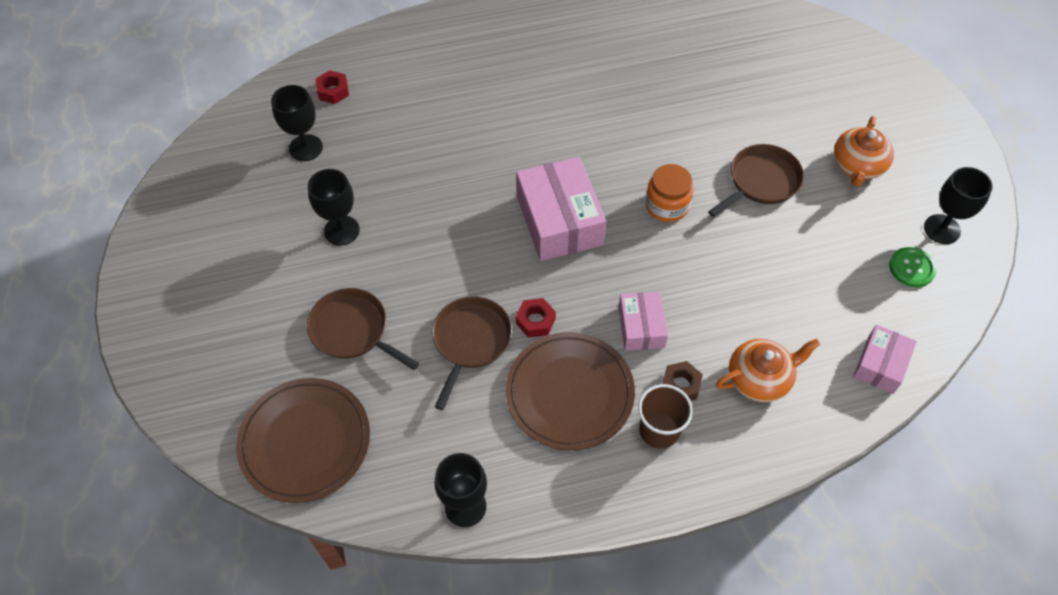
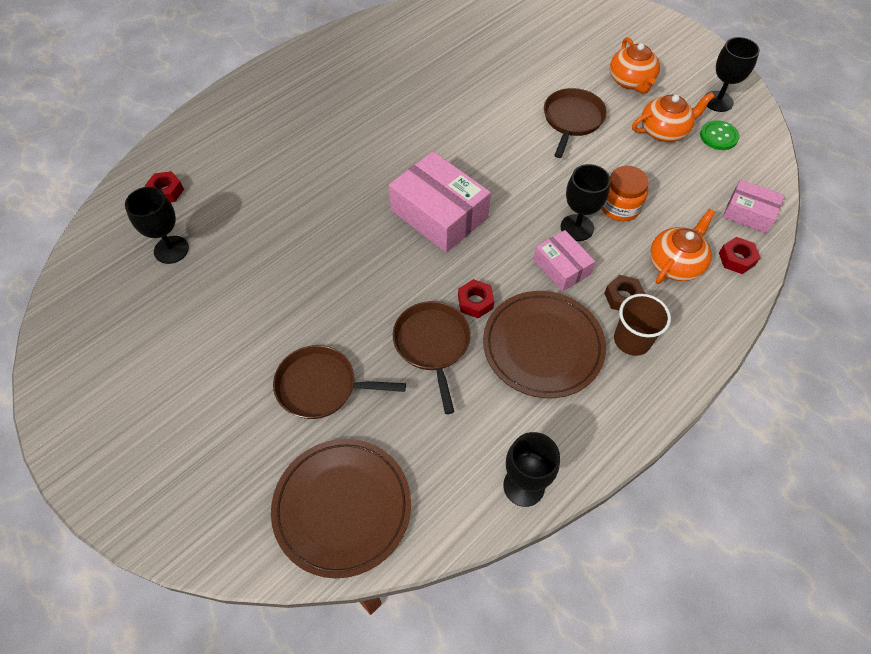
camera: 30 degrees left, 0 degrees up
(341, 230) = (253, 305): black goblet -> black goblet (577, 228)
(667, 205) = (515, 166): orange jar -> orange jar (620, 207)
(829, 405) = (736, 259): none -> red nut
(854, 236) = (664, 131): none -> orange teapot
(880, 365) = (748, 213): pink box -> pink box turned 60 degrees counterclockwise

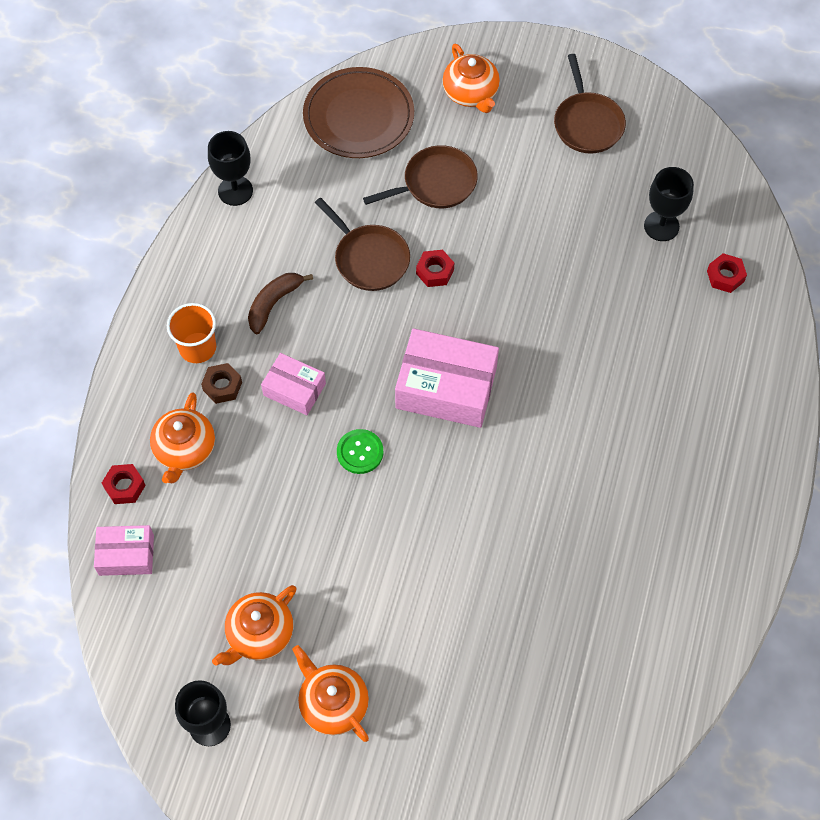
camera: 150 degrees right, 5 degrees up
(209, 470) = (471, 93): none -> orange teapot
(475, 302) = (355, 314): red nut -> red nut (435, 271)
(543, 346) = (274, 303): brown plate -> brown banana
(572, 119) = (375, 594): brown pan -> brown pan (587, 124)
(577, 228) = (300, 442): black goblet -> none
(620, 207) = (267, 492): orange jar -> none
(632, 340) = (197, 348): brown cup -> orange cup
(718, 136) = (191, 660): green button -> green button (360, 452)

